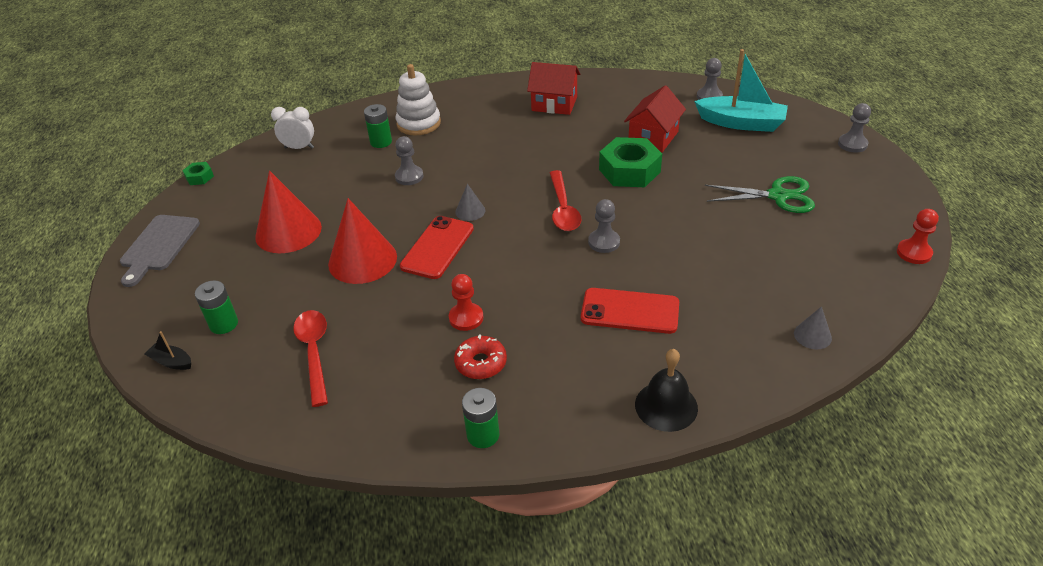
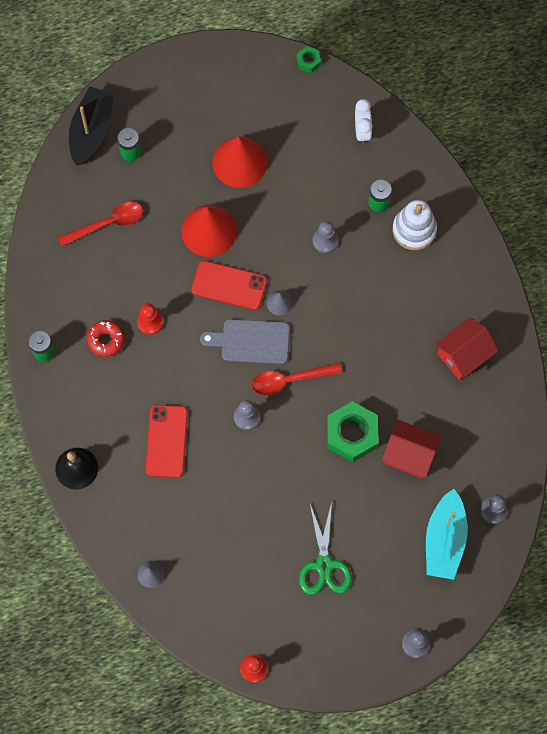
camera: 80 degrees right, 30 degrees up
(158, 246) = (213, 67): grey cutting board -> grey cutting board (251, 341)
(172, 362) = (91, 131): black boat -> black boat, size x2.26
(554, 104) = (463, 355): red house -> red house turned 45 degrees clockwise

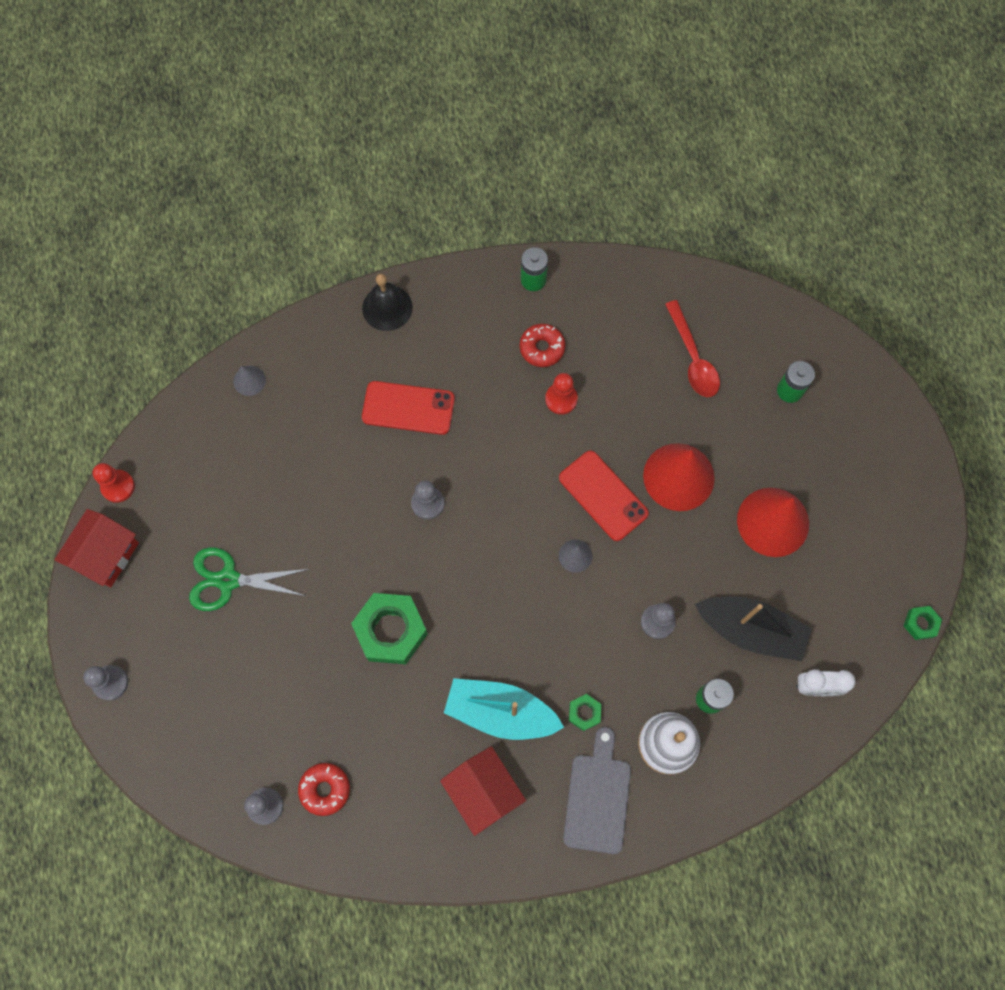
camera: 95 degrees right, 0 degrees up
(91, 131) = (818, 347): black boat -> black boat (750, 630)
(229, 285) = (603, 495): red phone -> red phone turned 60 degrees counterclockwise
(251, 341) = (526, 516): grey cutting board -> grey cutting board (598, 797)
(289, 380) = (470, 559): red spoon -> none
(398, 288) = (584, 713): none -> green nut
(410, 454) = (355, 702): red house -> red house (106, 555)
(444, 540) = (236, 735): turquoise boat -> turquoise boat (500, 712)
(476, 468) = (325, 789): none -> red donut

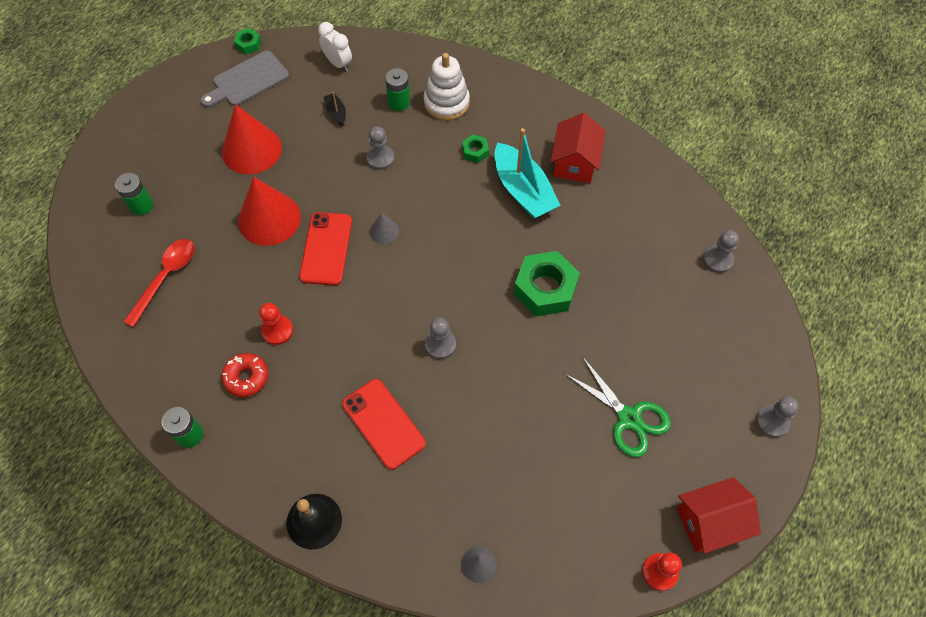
camera: 135 degrees left, 10 degrees down
(325, 789) = (671, 238): red donut -> none
(598, 797) = (513, 111): grey cutting board -> grey cutting board (247, 81)
(750, 630) = (336, 113): black boat -> black boat, size x0.44

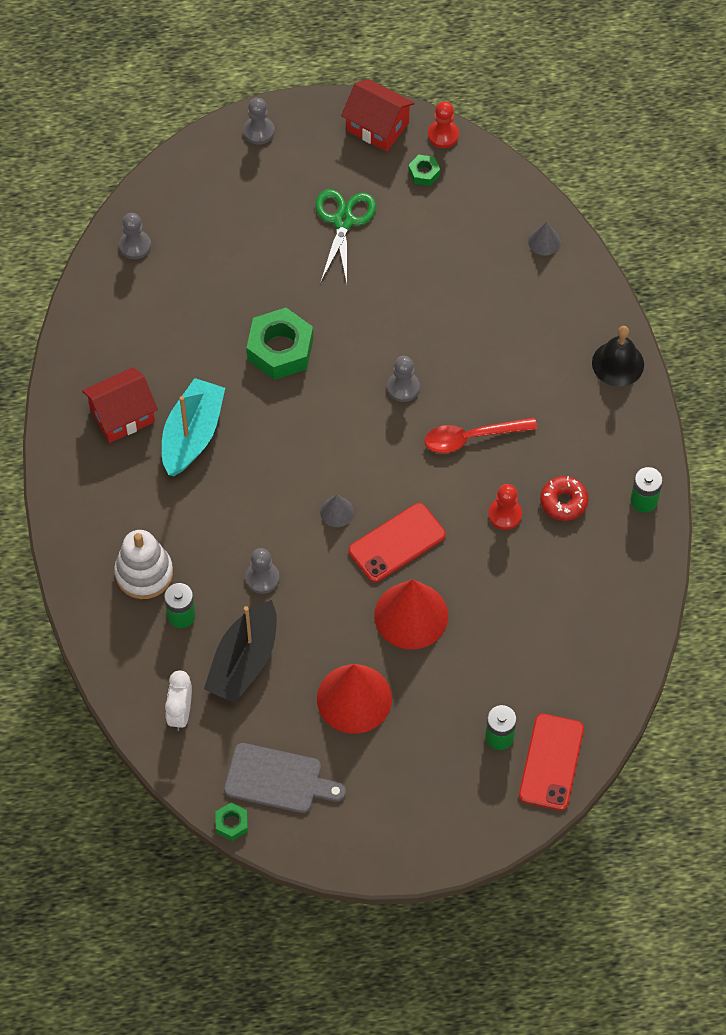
camera: 130 degrees left, 0 degrees up
(166, 277) = (543, 645): red spoon -> red spoon (471, 438)
(336, 113) = (244, 661): black boat -> black boat, size x2.26
(383, 423) = (505, 376): red phone -> red phone (551, 762)
(475, 151) = (182, 505): green nut -> green nut (424, 173)

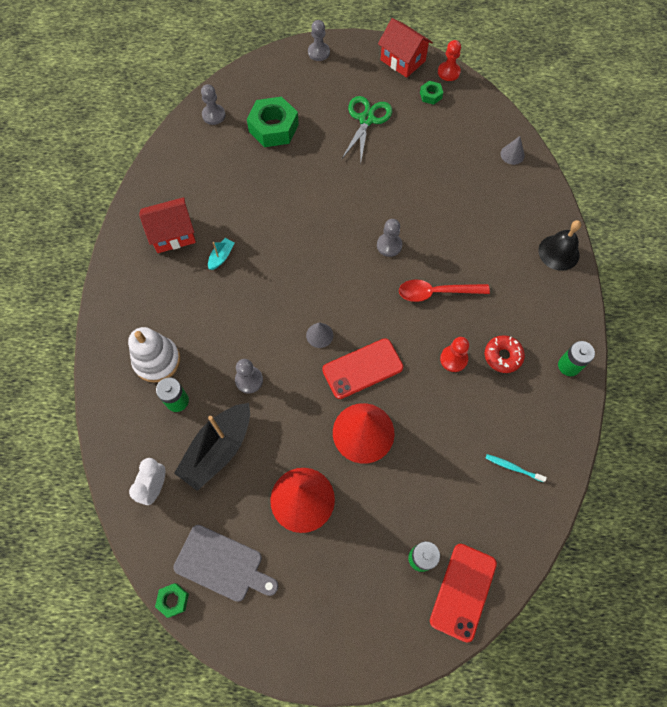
camera: 10 degrees right, 5 degrees up
(192, 435) = (221, 257): turquoise boat -> turquoise boat, size x0.44
(280, 349) = (301, 203): green nut -> green nut (273, 128)
(591, 625) = (513, 468): none -> turquoise toothbrush

